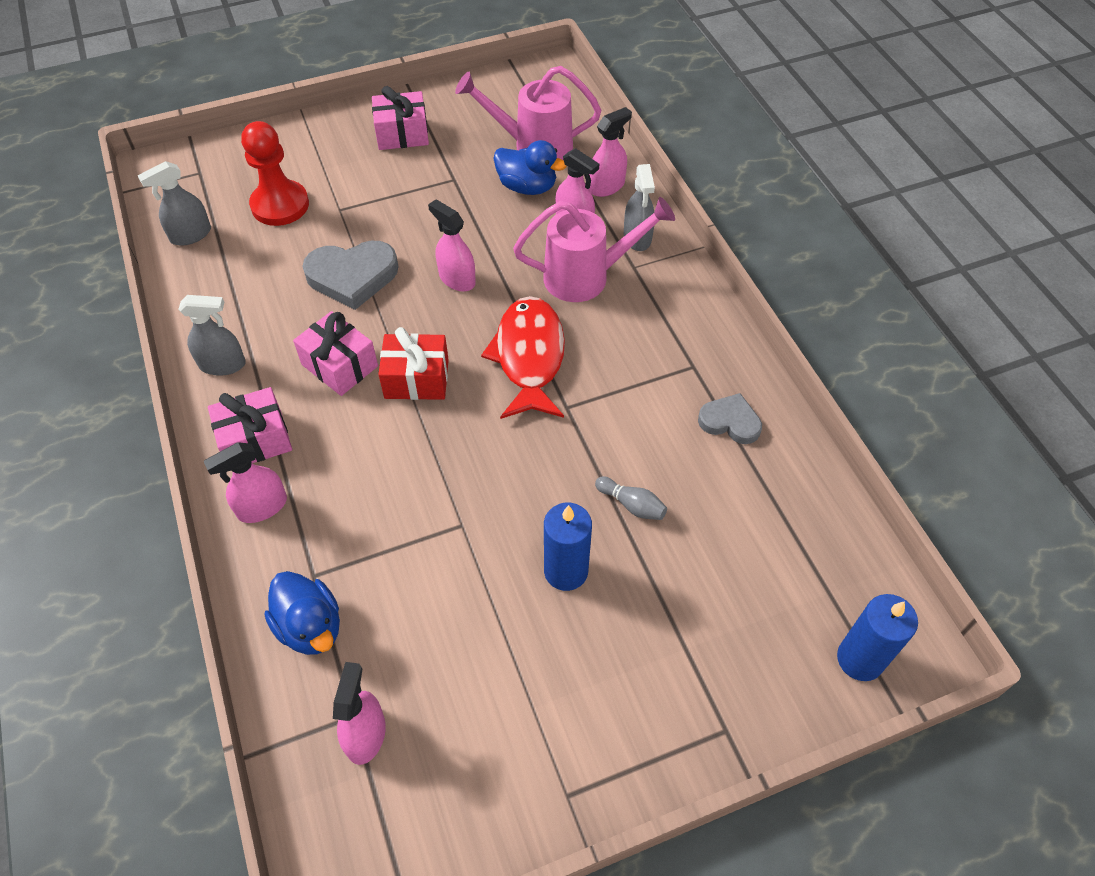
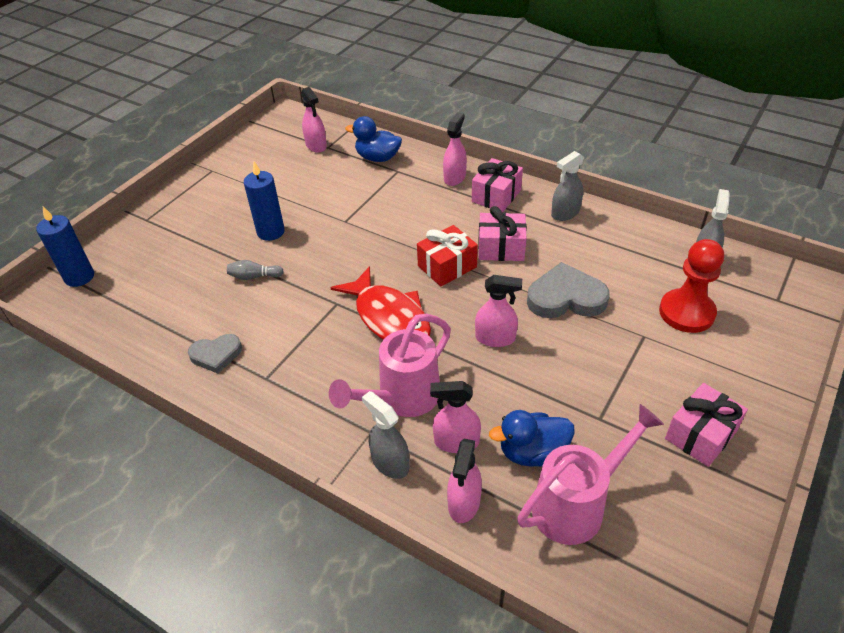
camera: 145 degrees right, 10 degrees down
(352, 276) = (566, 297): grey heart -> grey heart turned 45 degrees clockwise

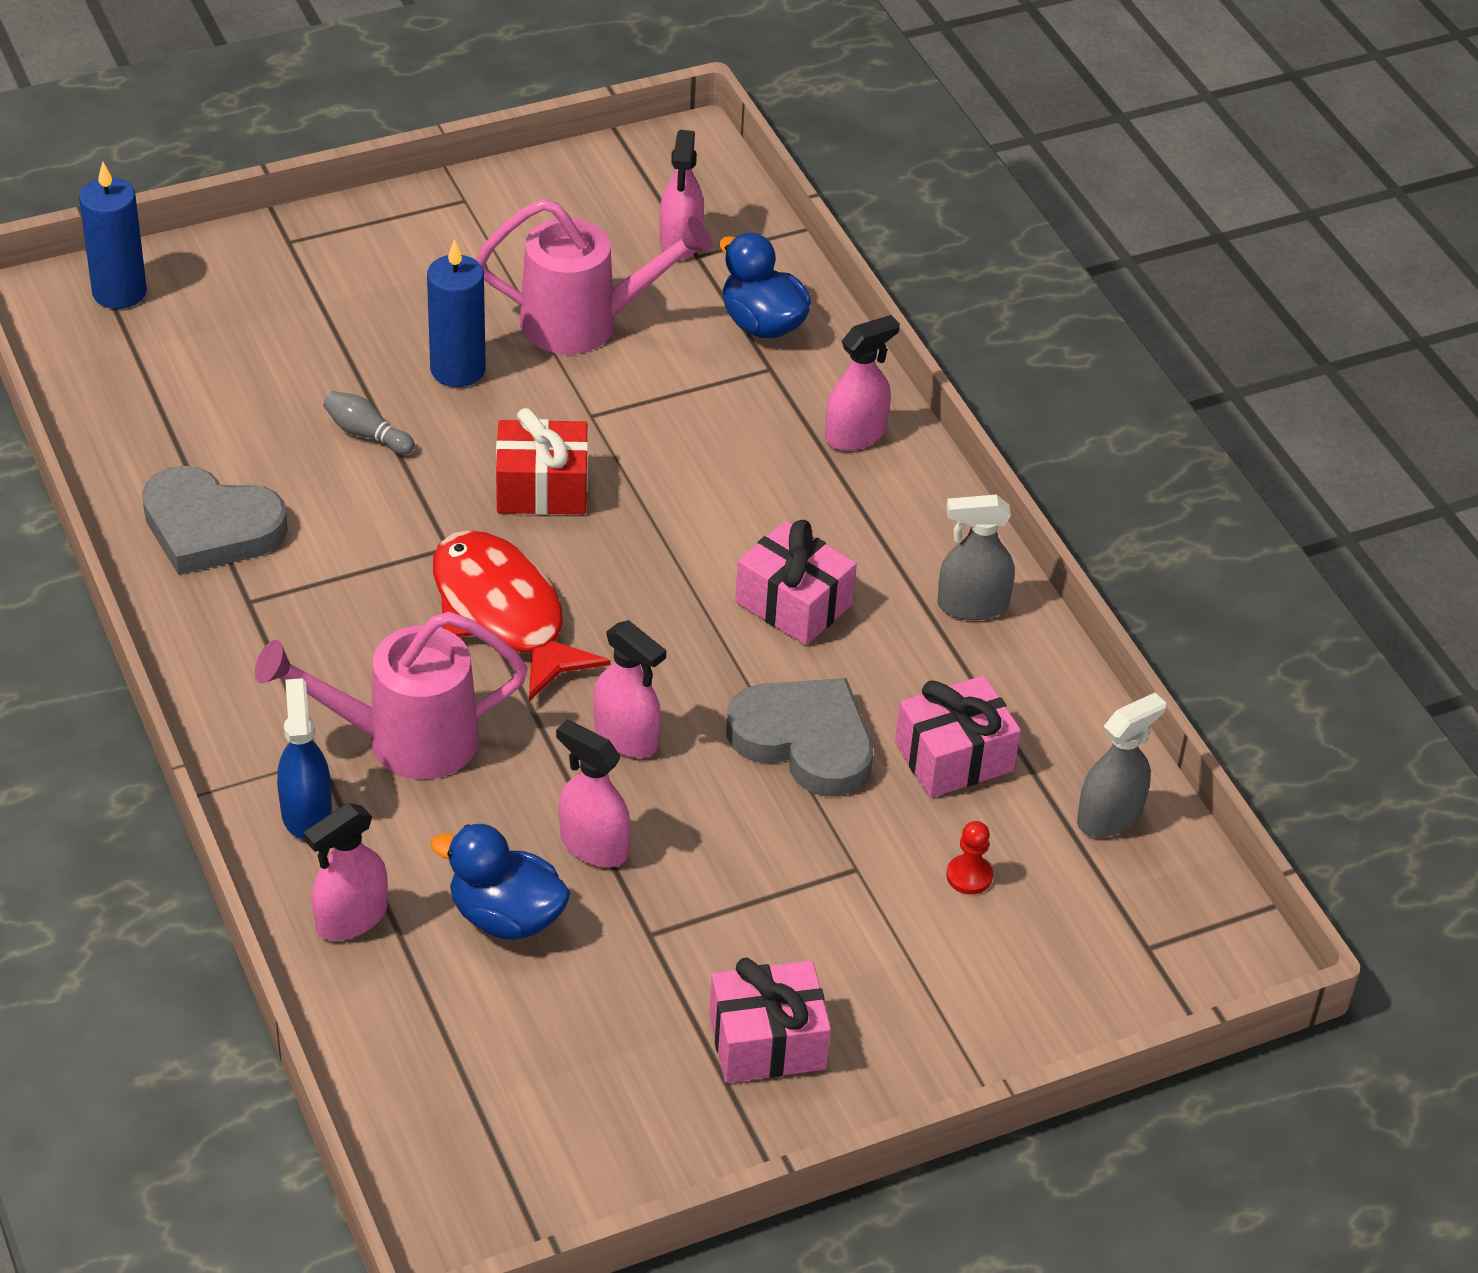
camera: 30 degrees right, 0 degrees up
(216, 355) = (210, 527): grey heart -> grey heart, size x1.63
(389, 317) = (503, 614): red fish -> red fish turned 150 degrees clockwise
(390, 462) = (306, 812): grey spray bottle -> blue spray bottle
(447, 266) = (673, 585): red gift -> red gift (542, 488)
(456, 442) = (419, 840): pink spray bottle -> pink spray bottle (593, 845)
(496, 196) = (889, 508): pink gift -> pink gift (954, 757)
(576, 505) = (492, 1012): pink watering can -> pink watering can (585, 323)
(686, 312) = (969, 876): red pawn -> red pawn, size x0.43

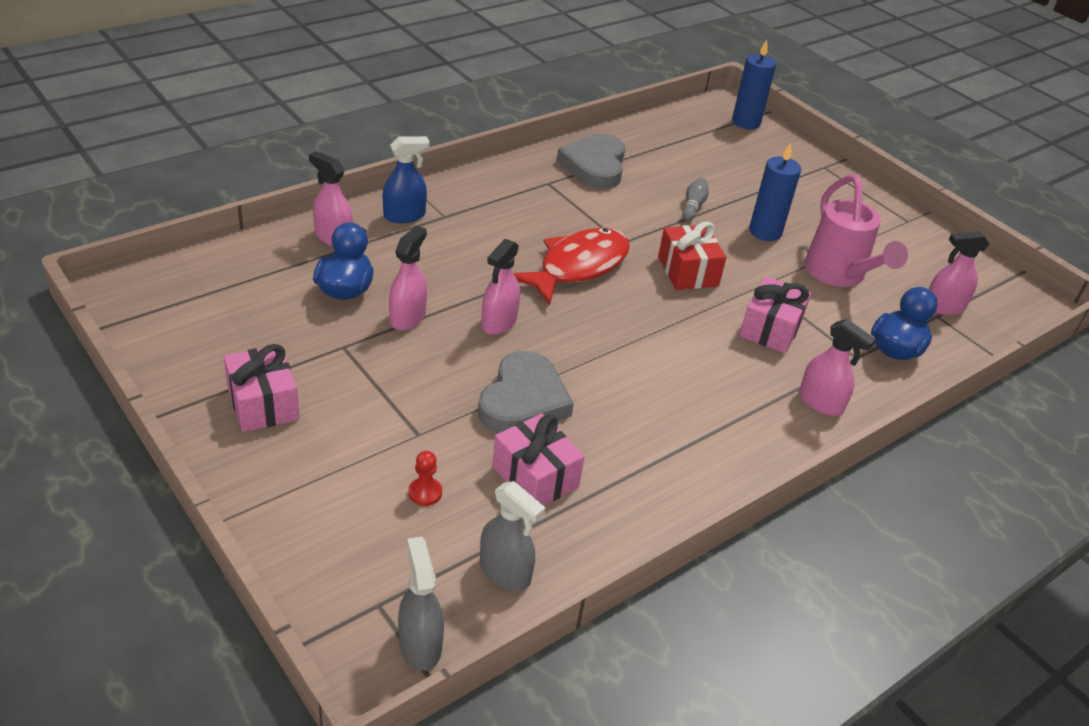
camera: 75 degrees right, 5 degrees down
(404, 740) = (467, 242): pink watering can -> none
(793, 603) = (644, 385): pink gift -> pink gift (770, 329)
(972, 605) = (687, 476): grey spray bottle -> grey spray bottle (420, 644)

